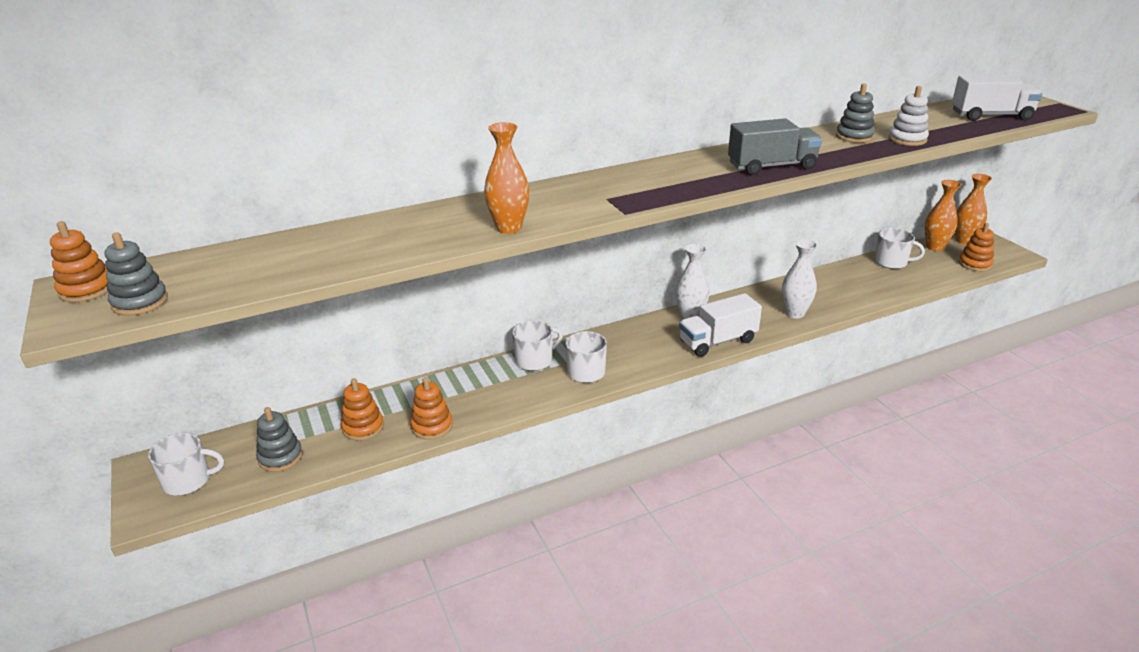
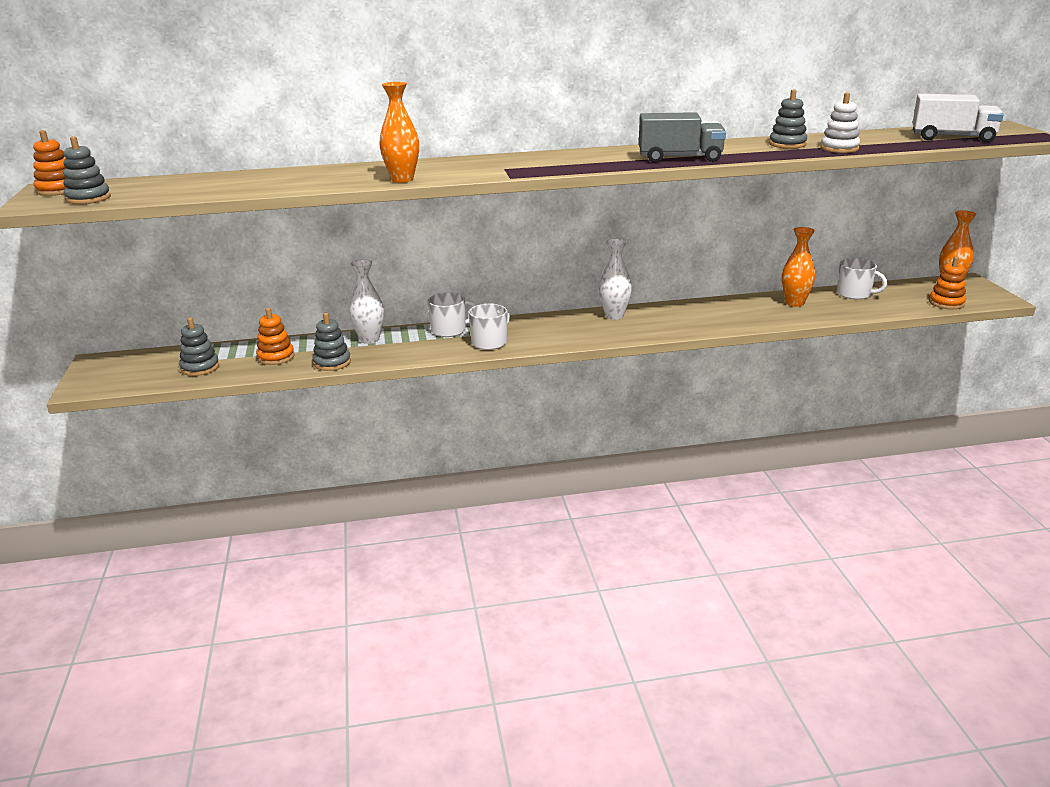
camera: 15 degrees right, 5 degrees down
(188, 481) = (123, 373): white mug -> none
(432, 426) = (332, 363): orange stacking toy -> grey stacking toy
(717, 341) = (628, 334): white truck -> none
(795, 313) = (720, 322): white vase -> white vase (369, 339)
(935, 247) = (913, 286): orange vase -> orange vase (794, 303)

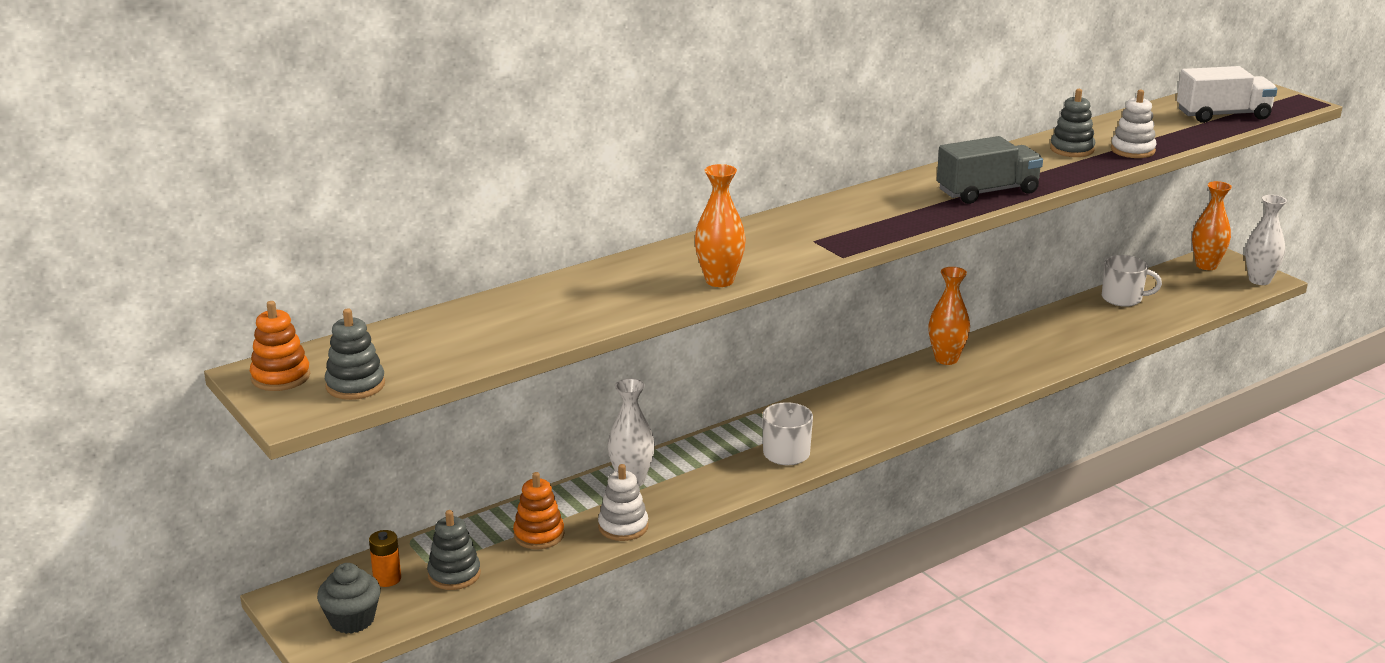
camera: 25 degrees left, 0 degrees up
(113, 379) = (352, 620): none -> grey cupcake
(161, 362) = (387, 579): none -> orange battery
(332, 363) = (623, 527): grey stacking toy -> white stacking toy
(449, 330) = (718, 445): white mug -> none
(614, 316) = (892, 382): white vase -> white vase (1259, 280)
(794, 303) = (1072, 324): orange vase -> orange vase (946, 359)
(946, 303) = (1222, 294): orange stacking toy -> none

